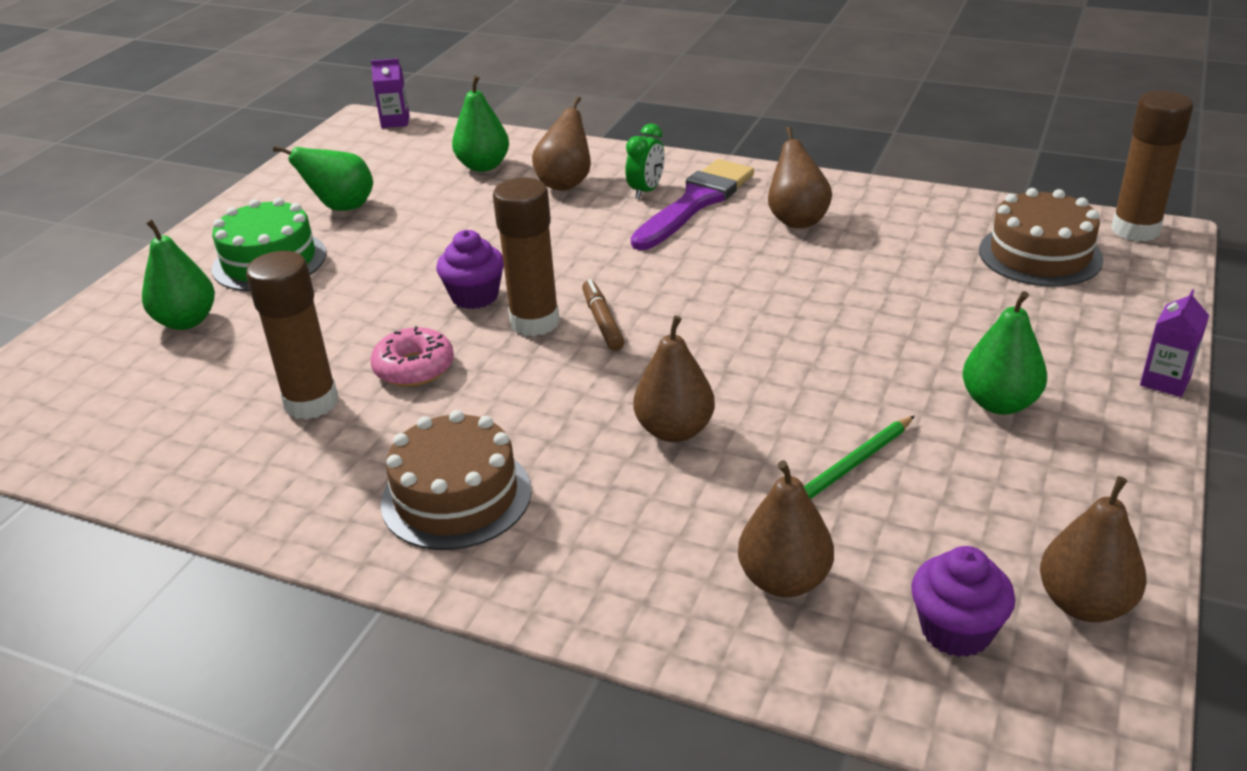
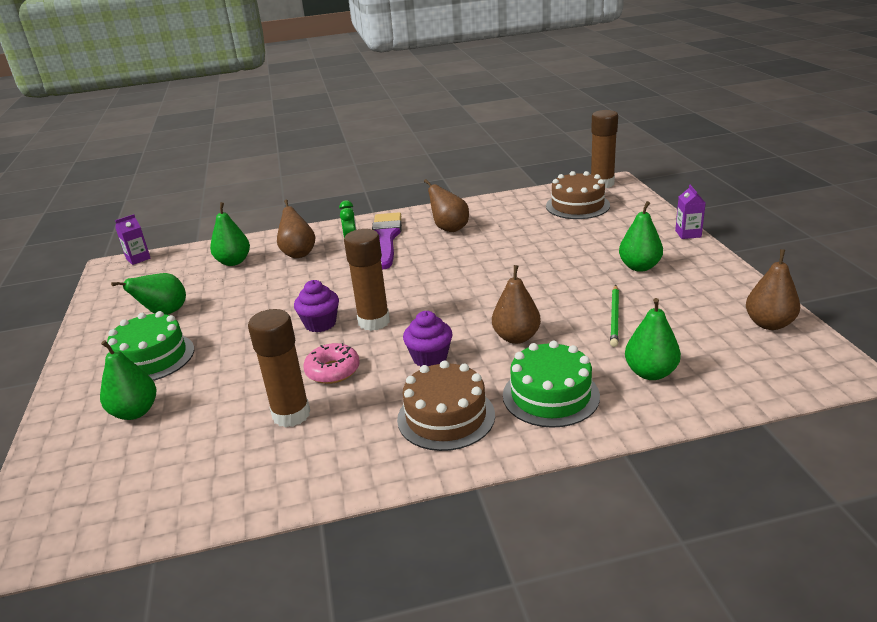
camera: 35 degrees left, 5 degrees down
(602, 322) = (411, 307): brown marker -> none
(610, 538) = (550, 395): none -> green cake
(784, 580) = (650, 373): brown pear -> green pear
(956, 630) = (740, 356): purple cupcake -> purple cupcake (430, 358)

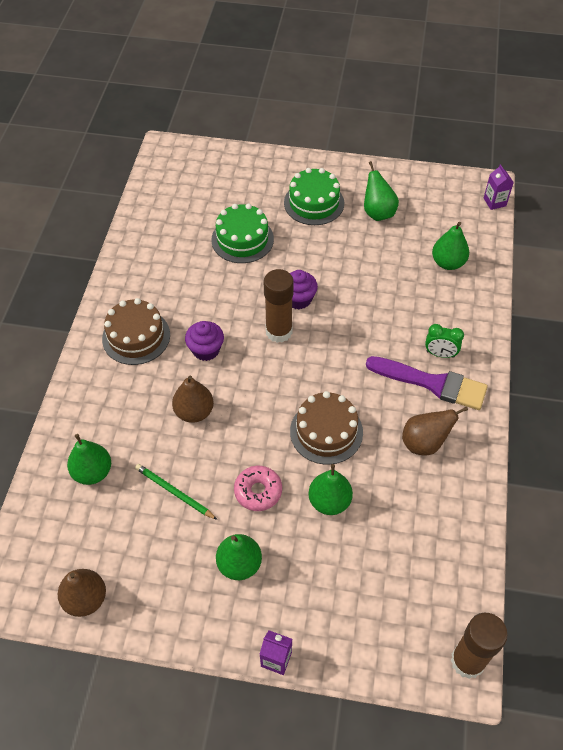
camera: 110 degrees right, 25 degrees up
(135, 412) = (253, 192): green pear -> green pear (329, 501)
(291, 414) = (195, 263): brown glue stick -> none
(298, 253) = (438, 310): brown pear -> none
(333, 371) = (229, 293): pink donut -> pink donut (258, 491)
(550, 395) = (114, 400): green cake -> green cake (242, 239)
(577, 205) = (414, 593): brown cake -> brown cake (326, 432)

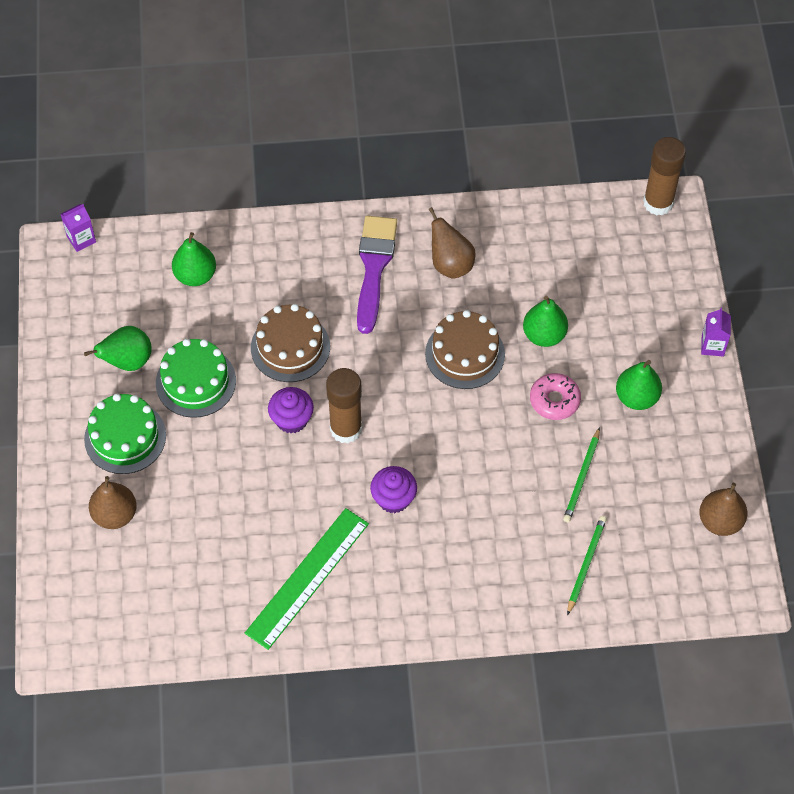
camera: 105 degrees left, 5 degrees up
(93, 472) = (586, 564): green pear -> green pencil
(136, 336) = (396, 581): brown cake -> brown cake (290, 347)
(162, 284) = (307, 578): none -> green ruler
(194, 412) = (480, 486): brown pear -> brown pear (115, 515)
(242, 239) = (209, 505): green cake -> green cake (196, 382)
(440, 354) = (333, 265): green clock -> none

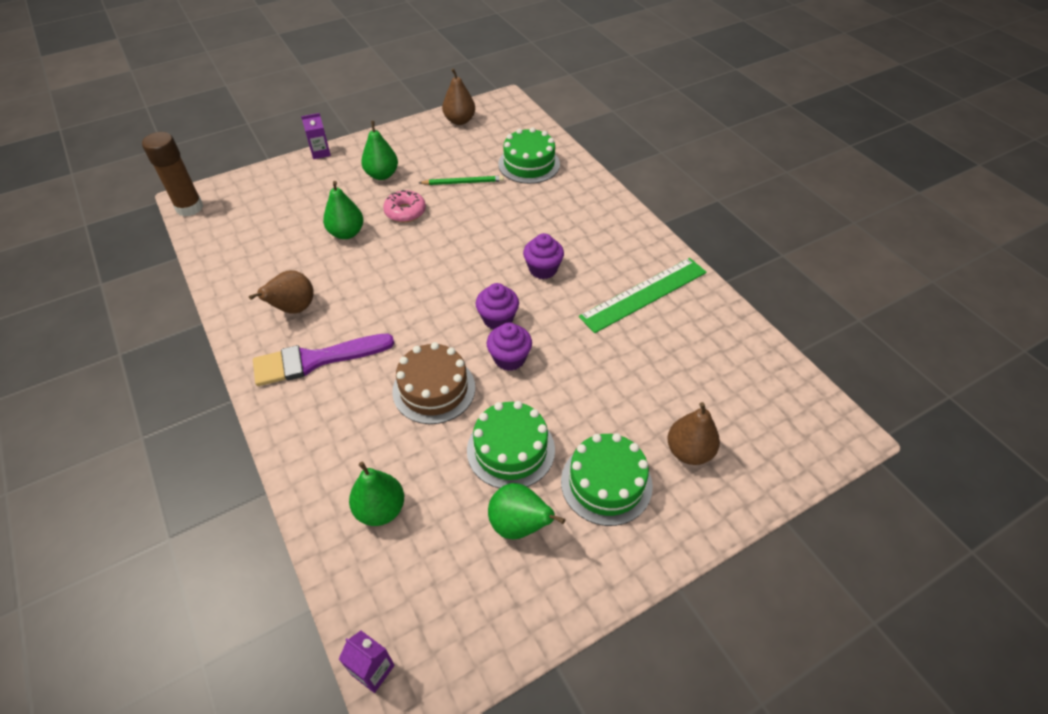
camera: 115 degrees left, 10 degrees down
(307, 578) = (644, 294): green ruler -> green ruler turned 45 degrees counterclockwise
(346, 429) = (498, 319): brown glue stick -> purple cupcake
(465, 354) = (385, 271): brown cake -> none
(586, 564) = (529, 164): green pencil -> green cake

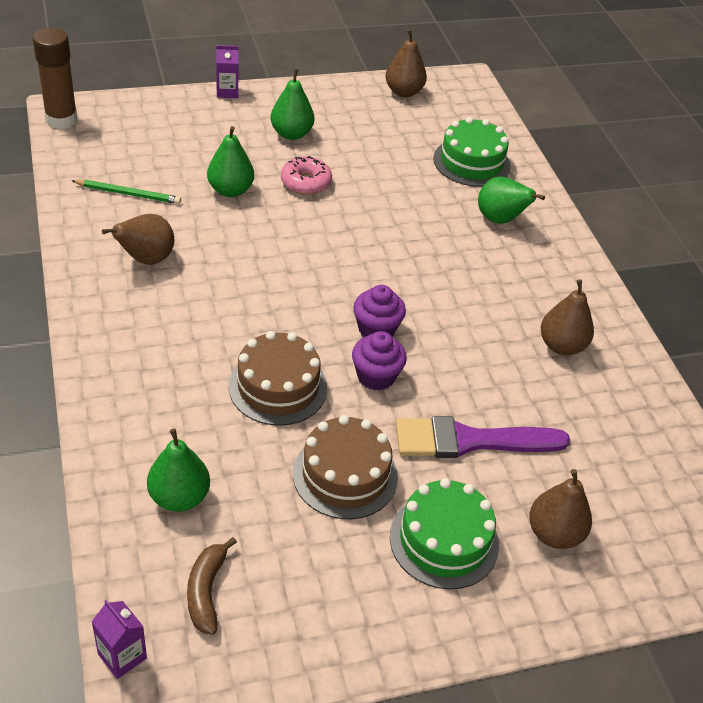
camera: 10 degrees right, 5 degrees down
(315, 360) = (154, 321): purple brush -> purple brush (470, 441)
(427, 587) = (206, 591): none -> brown banana
(463, 182) = (385, 165): green pencil -> green pencil (128, 194)
(511, 449) = (345, 475): green cake -> brown cake
(519, 525) = (329, 557): green pear -> green pear (500, 220)
(543, 269) = (448, 287): purple cupcake -> none
(644, 294) = (561, 346): green ruler -> brown pear

